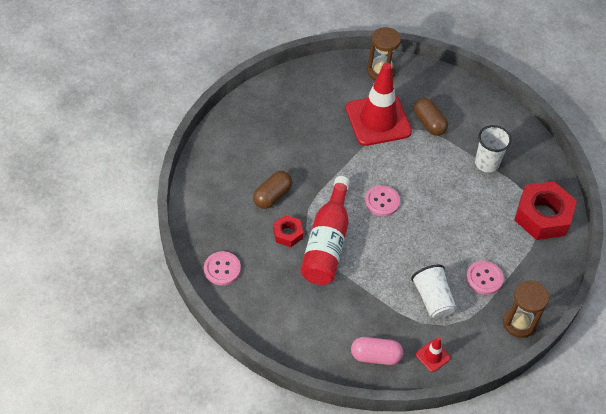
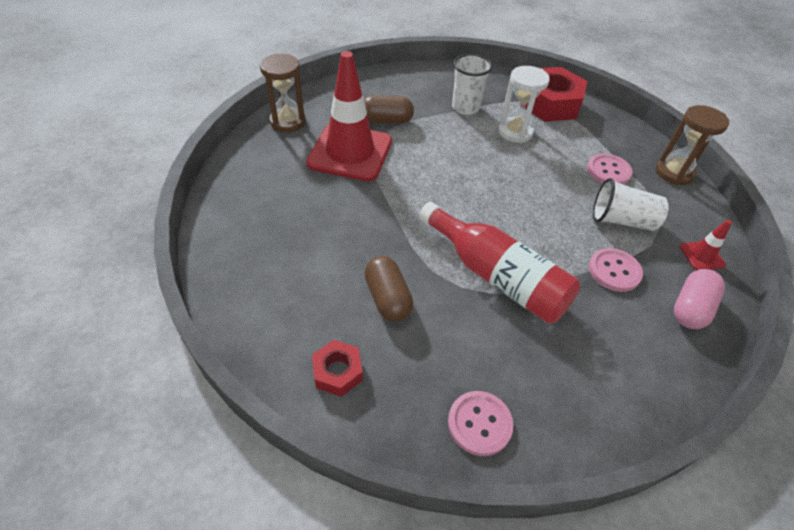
camera: 60 degrees left, 5 degrees down
(288, 234) = (460, 310): red nut -> red nut (338, 372)
(382, 201) = (464, 200): pink button -> pink button (614, 271)
(482, 205) = (515, 132): none -> white hourglass

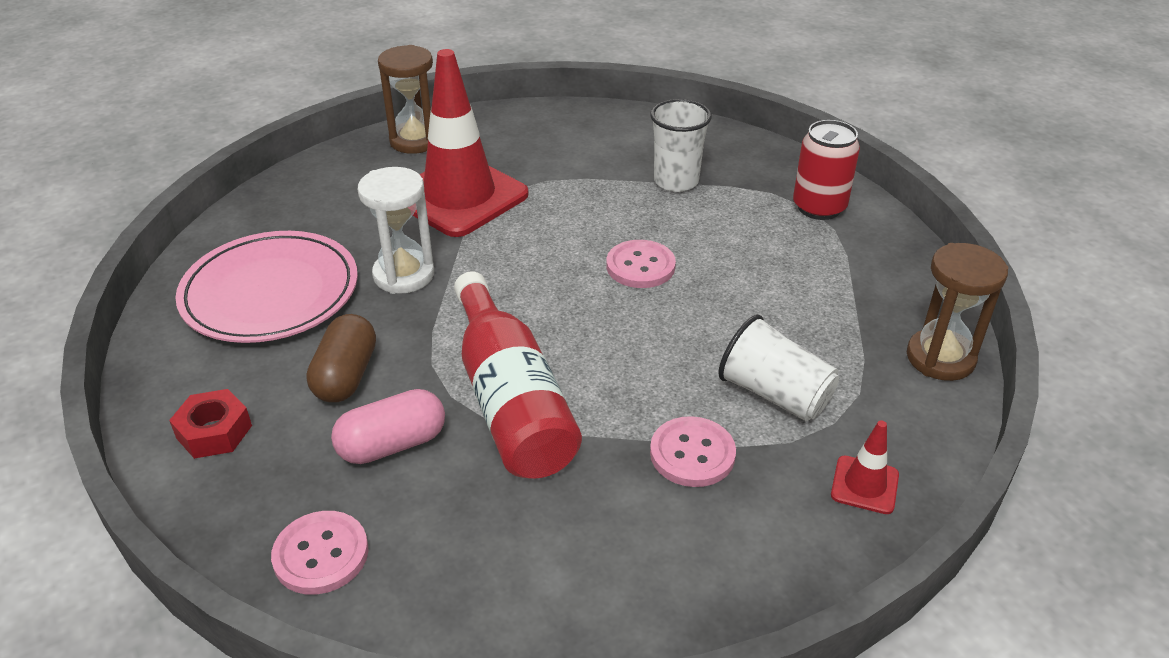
camera: 30 degrees right, 10 degrees down
(286, 259) = (270, 293): none -> pink plate
(386, 120) = (544, 170): brown capsule -> none
(515, 132) = (721, 231): white hourglass -> white hourglass (404, 275)
(550, 103) = (819, 207): red nut -> red can
(608, 171) = (823, 323): pink button -> pink button (640, 266)
(690, 308) = (767, 545): pink capsule -> pink capsule (392, 444)

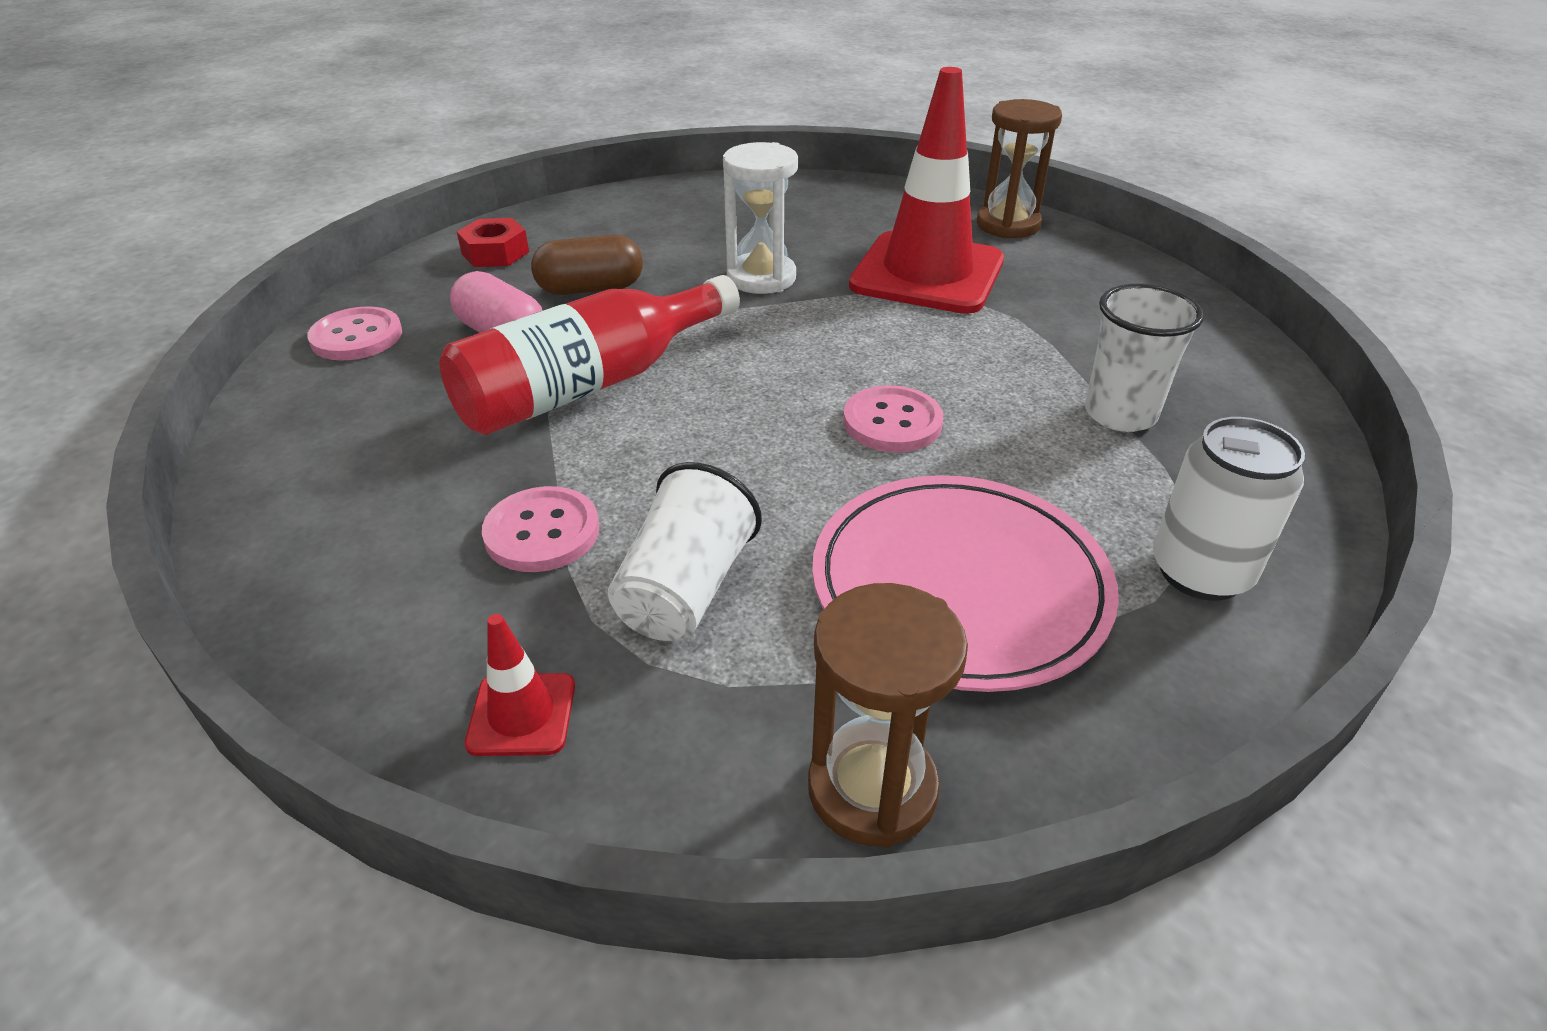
camera: 70 degrees right, 0 degrees up
(270, 293) = (690, 225): pink plate -> pink plate (959, 586)
(819, 207) = (1200, 572): red can -> white can

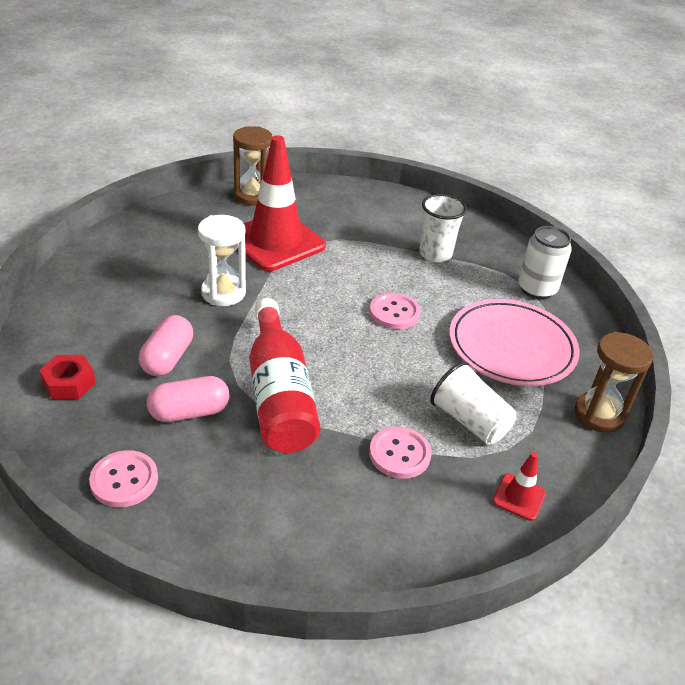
camera: 65 degrees left, 0 degrees up
(590, 289) = (167, 358): brown capsule -> pink capsule

